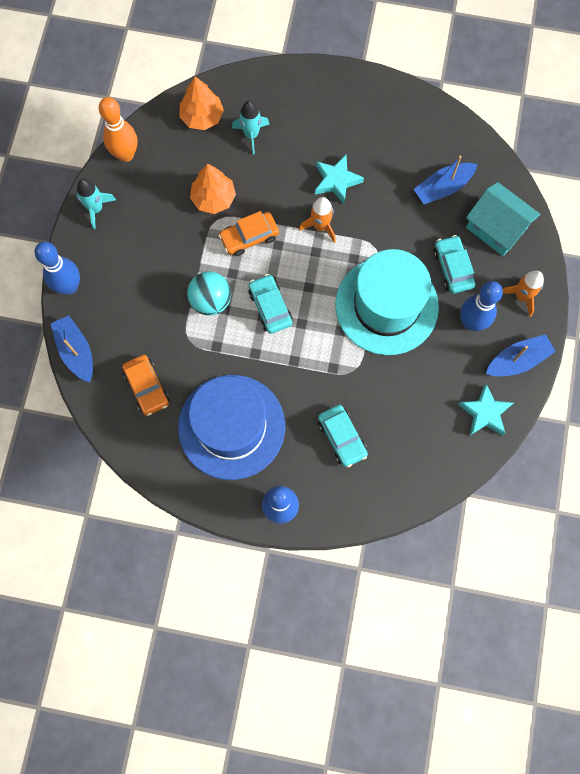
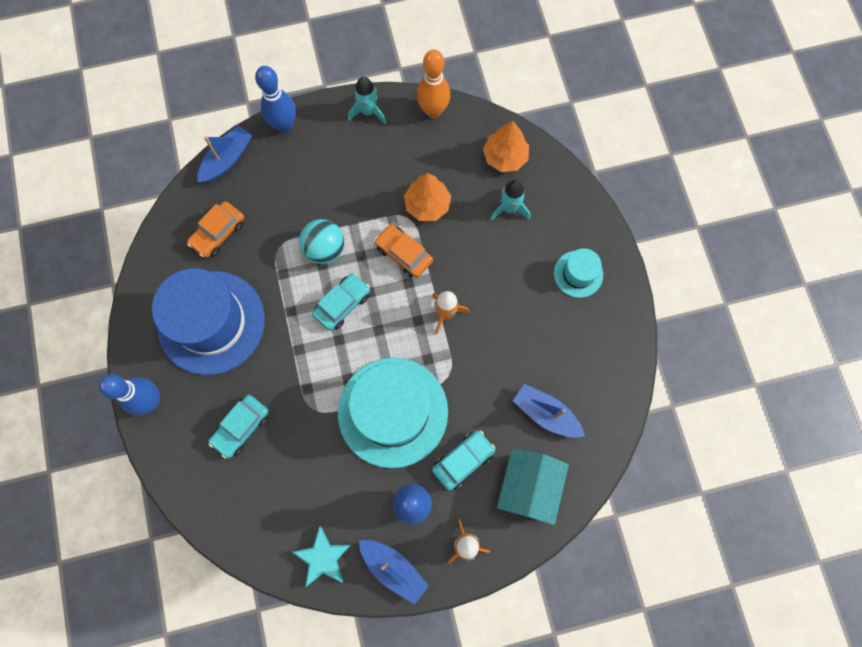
camera: 65 degrees right, 0 degrees up
(336, 181) = (501, 307): turquoise star -> none
(337, 109) = (578, 274): none -> turquoise hat

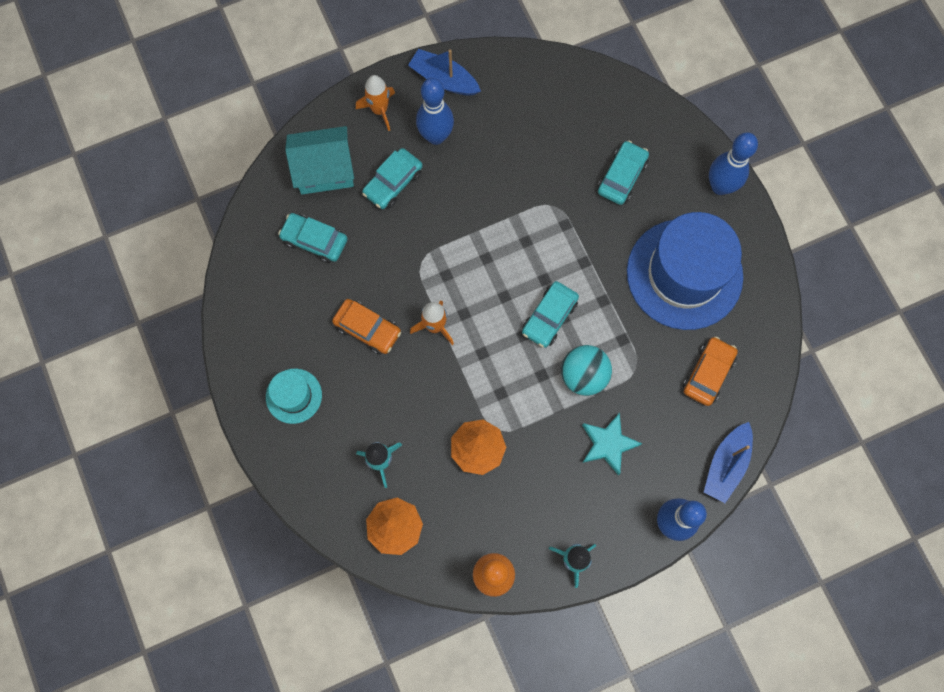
camera: 170 degrees right, 0 degrees up
(323, 557) = (512, 78): turquoise star -> turquoise star (608, 444)
(393, 412) = (472, 216): turquoise hat -> none
(403, 254) = (493, 385): orange car -> orange car (367, 329)
(528, 486) = (324, 170): turquoise house -> turquoise house turned 75 degrees clockwise
(546, 414) = (314, 241): blue boat -> turquoise car

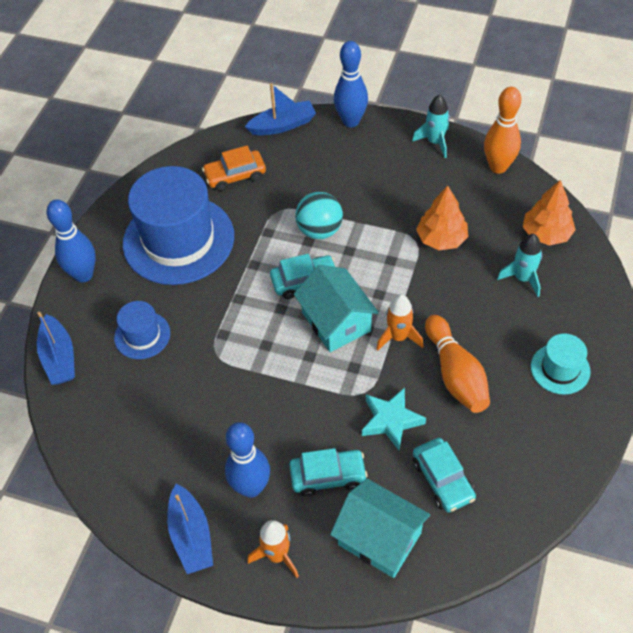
camera: 135 degrees left, 20 degrees down
(367, 329) = (455, 374): orange car -> orange bowling pin
(492, 302) = (336, 321): none -> turquoise house
(608, 444) = (346, 183): turquoise star -> turquoise star (391, 420)
(621, 177) = (142, 335): turquoise car -> blue hat
(659, 115) = (59, 357): none -> blue boat

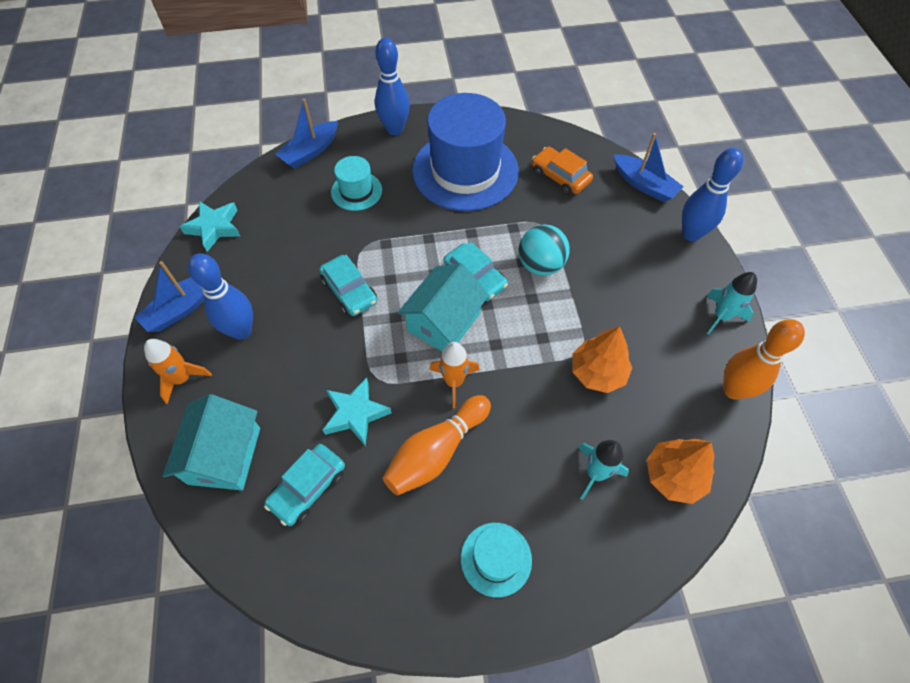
camera: 60 degrees right, 5 degrees up
(103, 478) = (214, 227): none -> turquoise star
(142, 335) = (356, 191): blue hat -> turquoise hat
(328, 476) = (275, 385): turquoise car -> turquoise car (349, 291)

